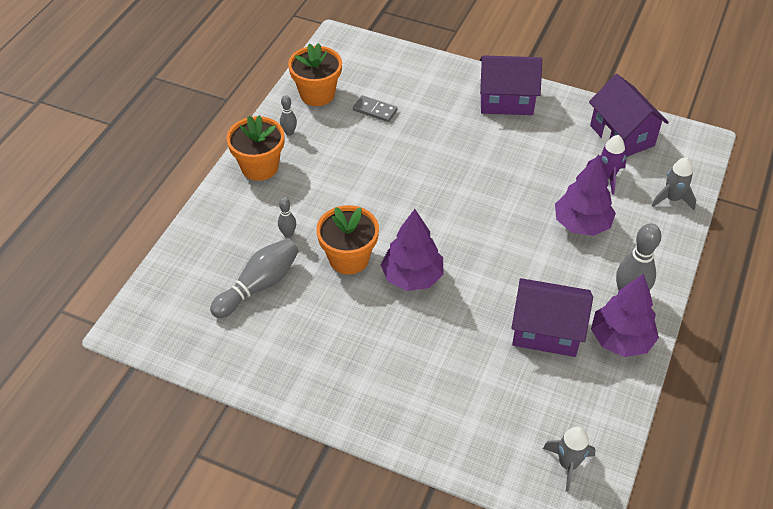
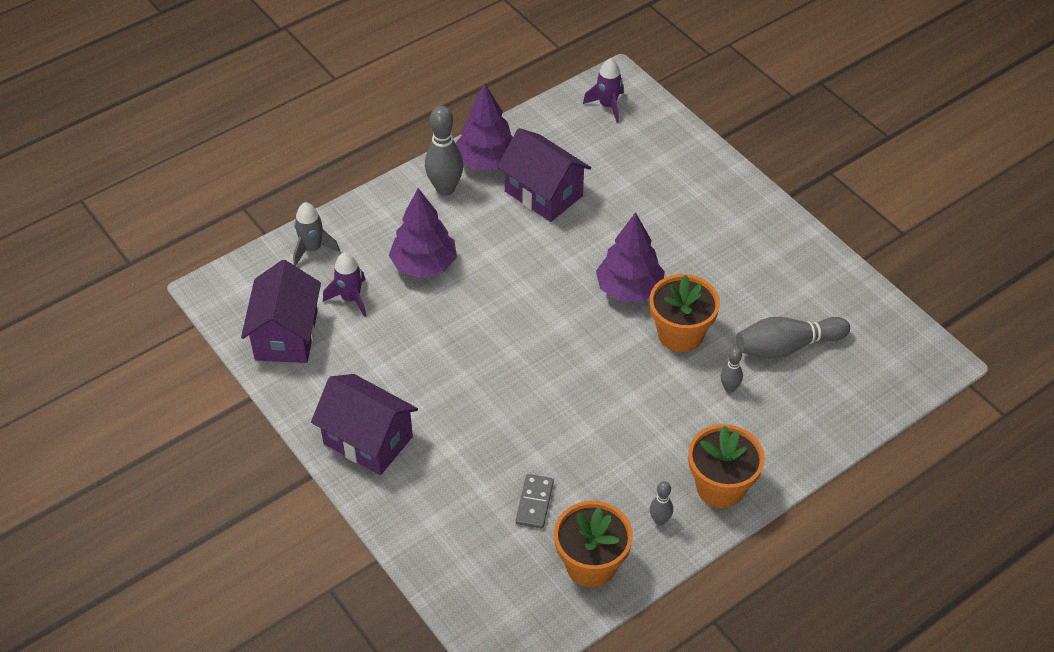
camera: 150 degrees left, 0 degrees up
(375, 110) = (534, 503): grey domino -> grey domino turned 45 degrees clockwise
(568, 464) = (607, 106): grey rocket -> purple rocket

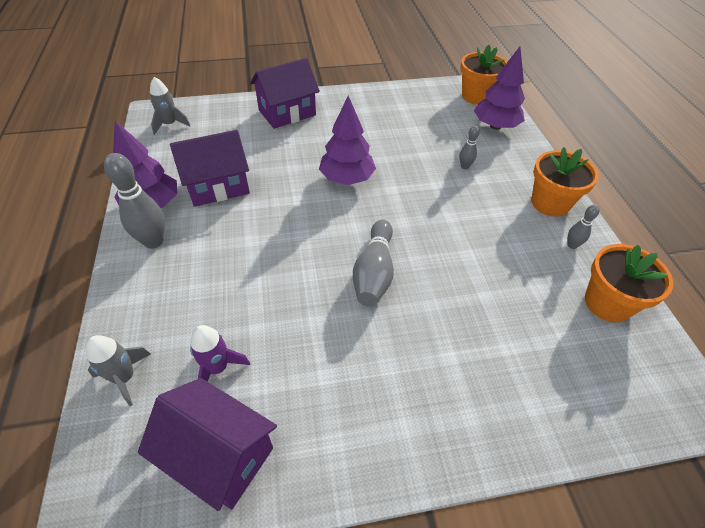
camera: 65 degrees left, 0 degrees up
(368, 440) = (408, 426): purple house -> purple house (287, 113)
(424, 265) = (225, 291): purple tree -> purple tree (495, 126)
(534, 503) = (533, 316): grey domino -> none
(607, 106) = (170, 124): purple rocket -> grey rocket
(680, 334) = (404, 170): orange flower pot -> orange flower pot (476, 96)
(786, 346) = (443, 131): grey bowling pin -> grey bowling pin (374, 272)

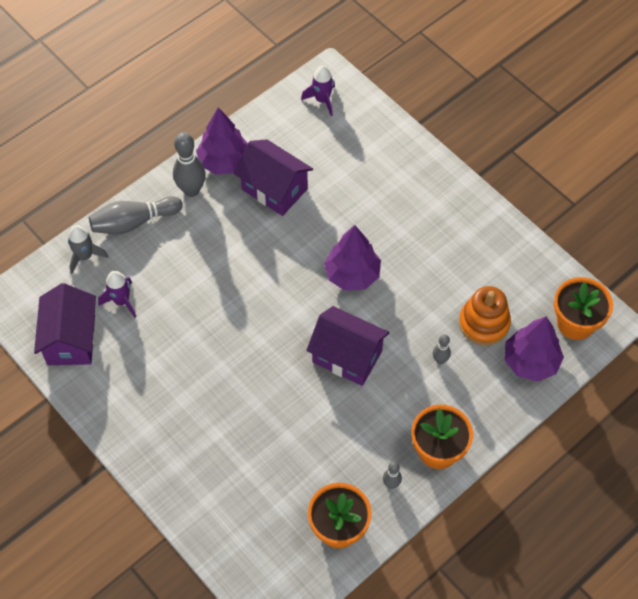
camera: 60 degrees right, 10 degrees up
(170, 124) = (322, 100): grey rocket -> purple rocket
(287, 113) = (409, 174): purple house -> purple house (347, 356)
(374, 272) = (259, 349): grey bowling pin -> grey bowling pin (134, 222)
(447, 133) = (484, 323): none -> orange stacking toy

